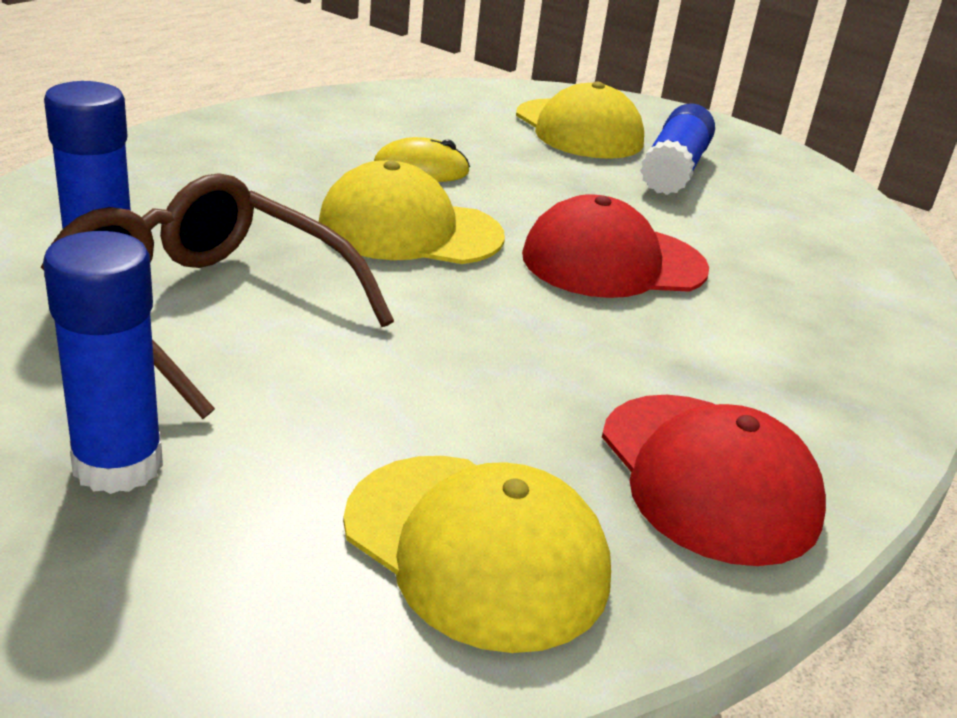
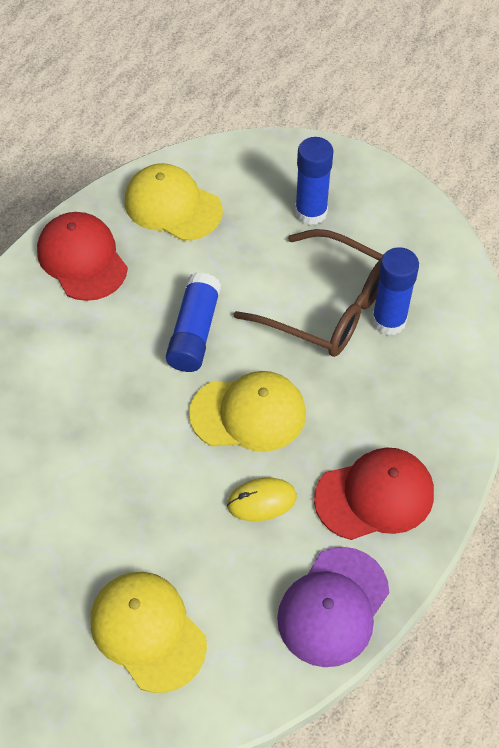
camera: 175 degrees right, 25 degrees up
(368, 106) = (333, 606): none -> purple cap
(613, 262) = (120, 416): red cap -> red cap (375, 496)
(674, 170) = (67, 576): blue glue stick -> blue glue stick (194, 332)

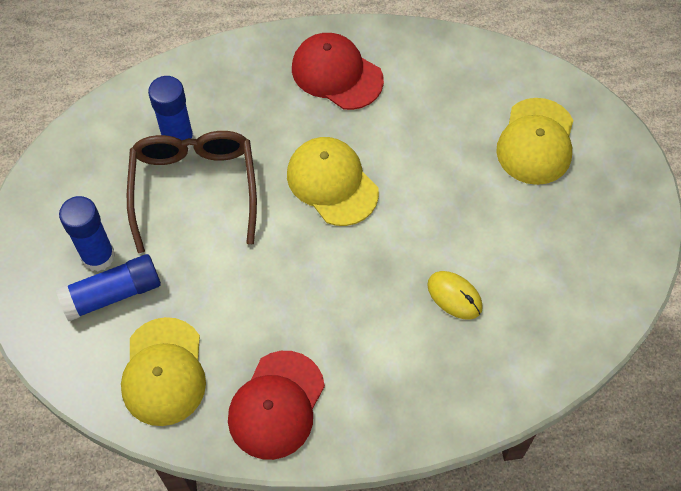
camera: 125 degrees left, 5 degrees up
(194, 332) = (287, 265): blue glue stick -> blue glue stick (113, 294)
(261, 501) = (394, 134): yellow mouse -> yellow mouse (454, 296)
(333, 606) = (432, 55): purple cap -> none

